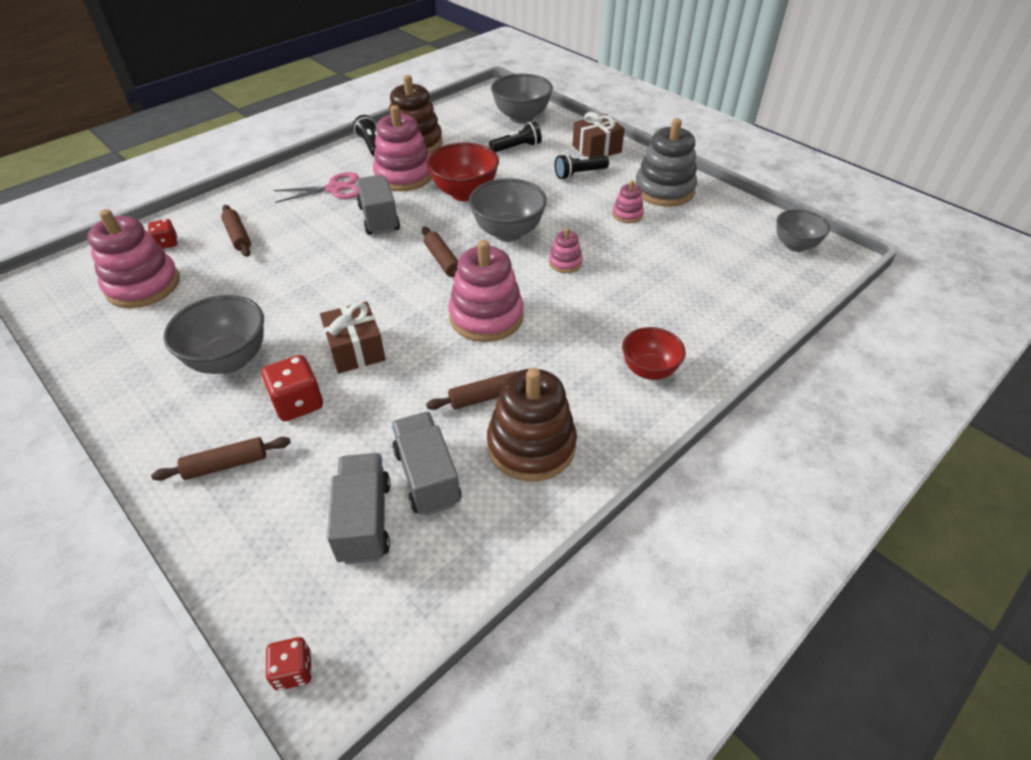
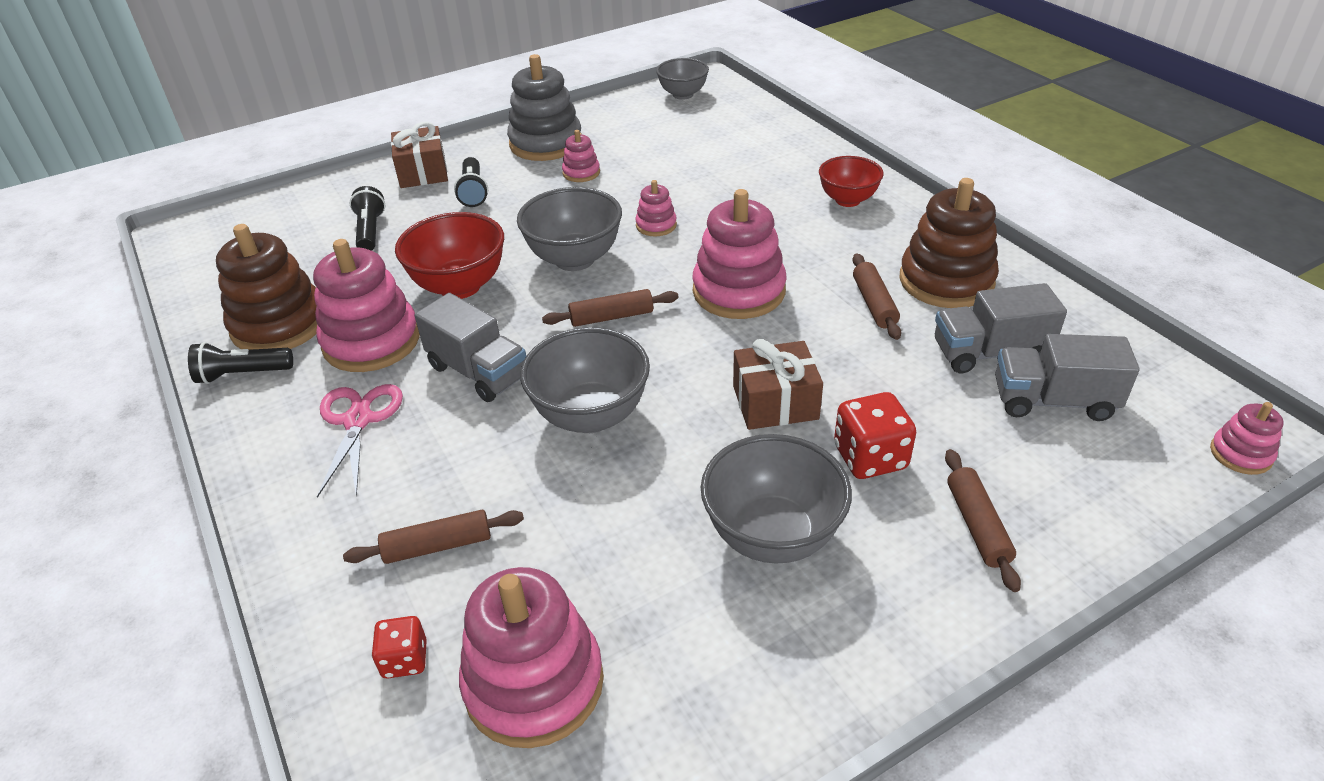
camera: 75 degrees left, 5 degrees down
(293, 670) = (1240, 454): red dice -> pink stacking toy
(379, 219) = (478, 372): grey truck -> grey truck turned 135 degrees counterclockwise
(521, 117) = (288, 219): grey bowl -> grey bowl (590, 415)

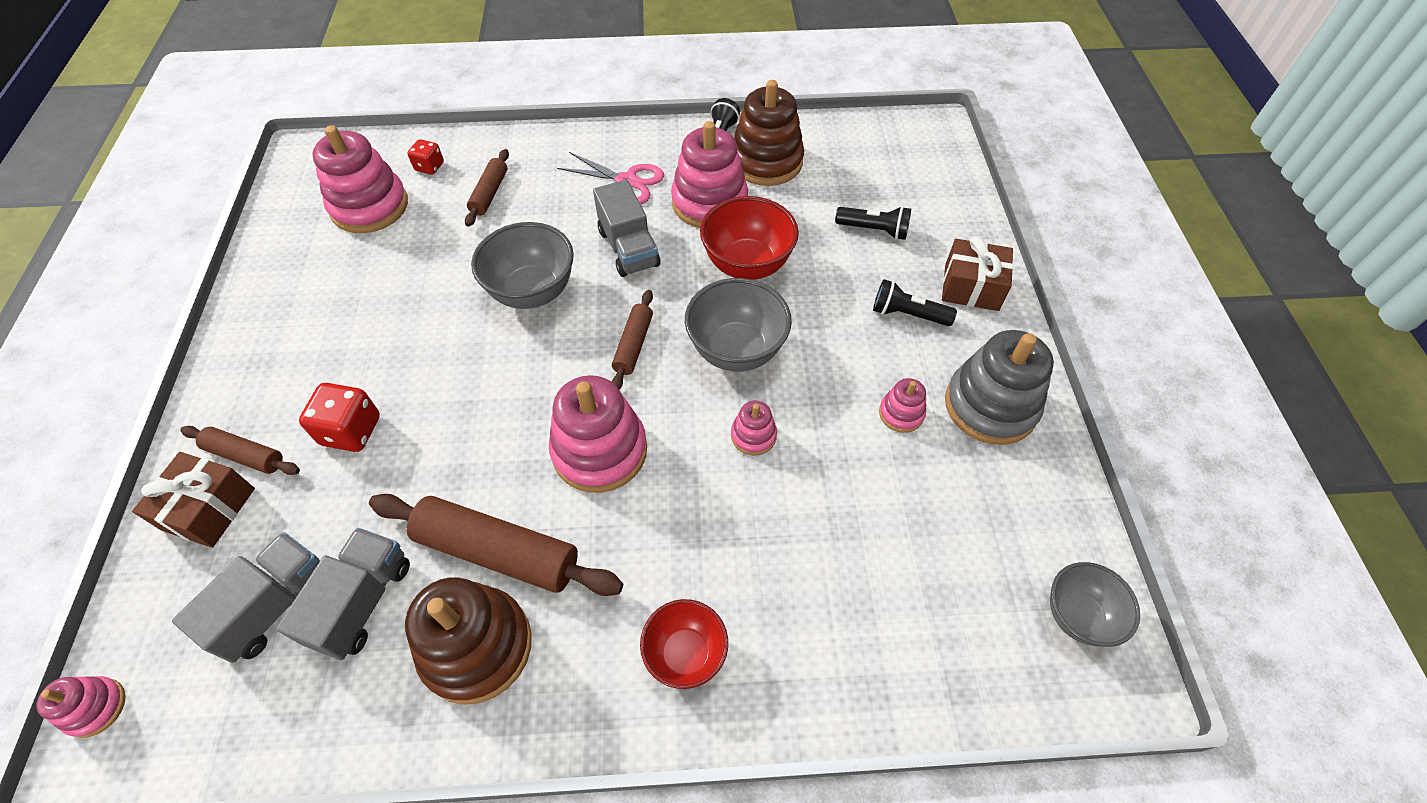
camera: 115 degrees right, 15 degrees up
(478, 372) = (629, 248): grey truck -> grey truck turned 90 degrees counterclockwise
(772, 536) = (350, 340): grey bowl -> none
(775, 402) = (451, 403): brown gift -> brown gift (209, 509)
(874, 303) = (498, 551): brown rolling pin -> brown rolling pin, size x1.83

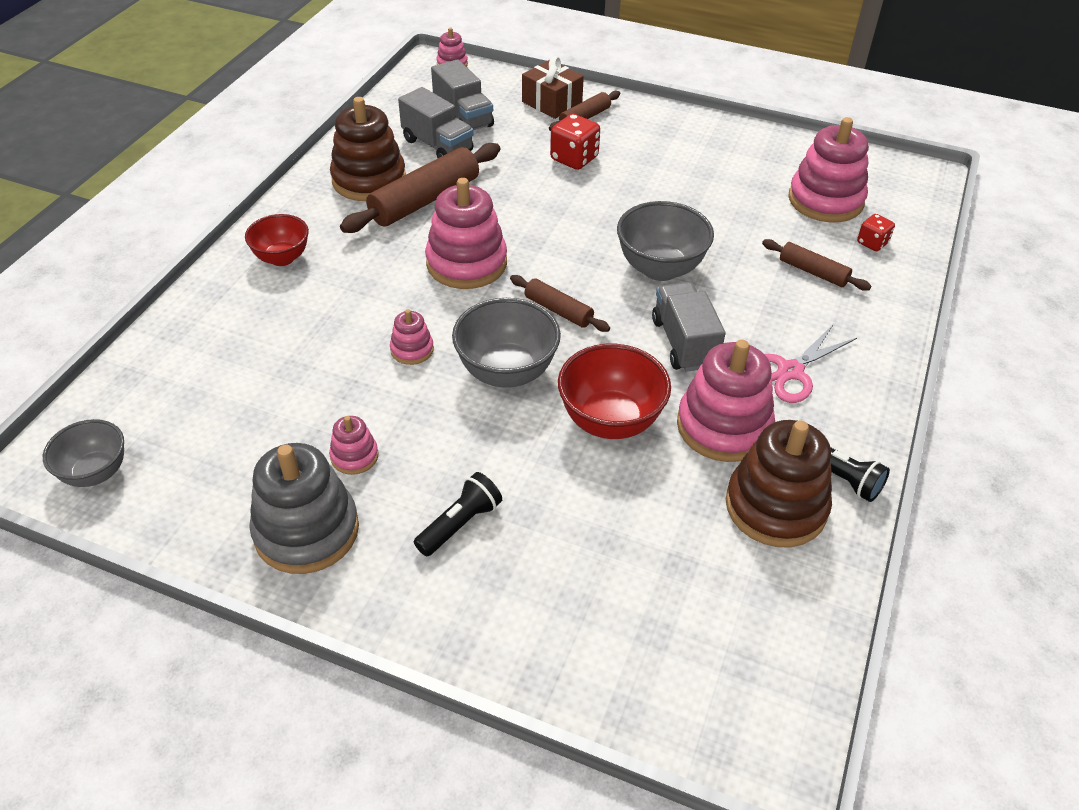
camera: 115 degrees right, 10 degrees down
(629, 248) = (684, 343): grey truck -> grey truck turned 75 degrees clockwise
(874, 230) = (601, 559): black flashlight -> none
(971, 287) = (456, 608): brown gift -> none

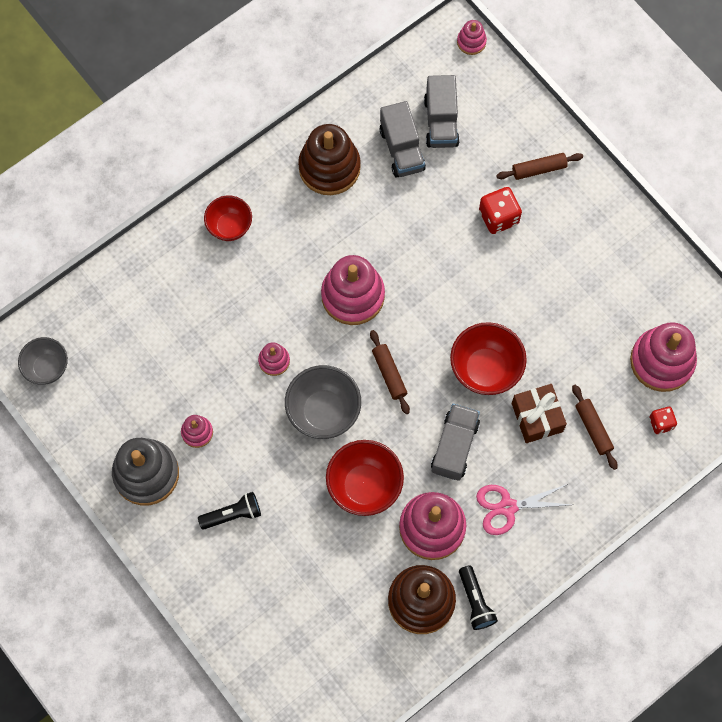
camera: 30 degrees right, 25 degrees up
(425, 200) = (358, 212): brown rolling pin -> none
(552, 102) = (524, 136): brown gift -> brown gift (537, 417)
(660, 268) = (485, 369): grey bowl -> red bowl

